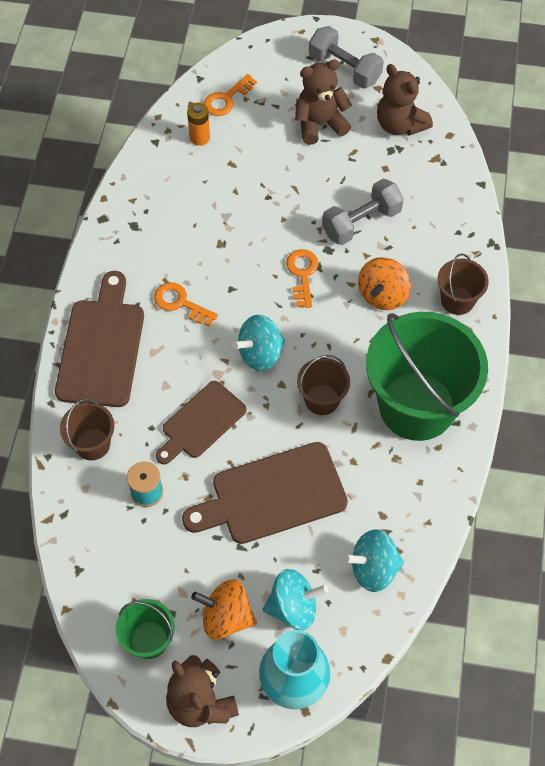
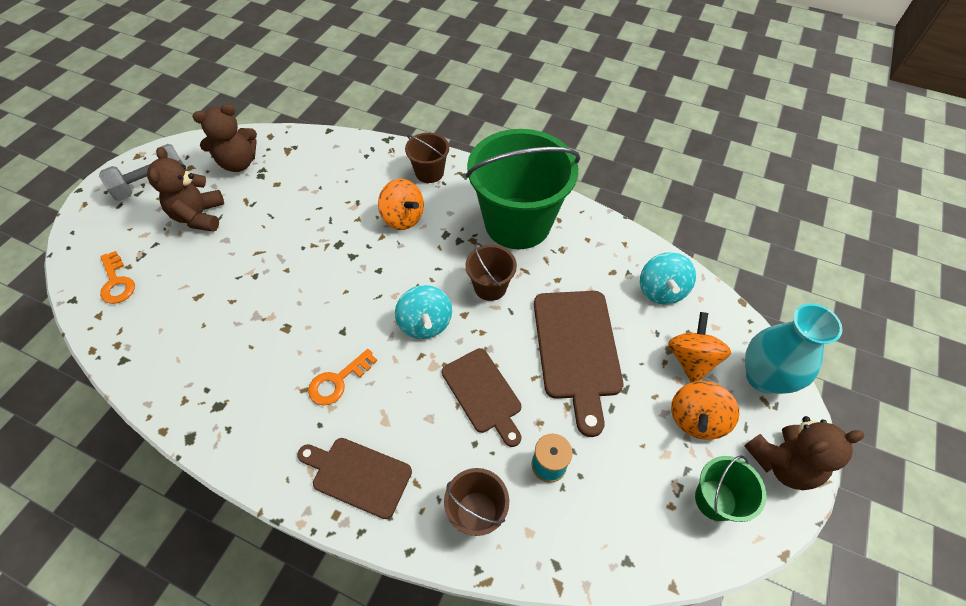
camera: 75 degrees left, 5 degrees down
(101, 347) = (358, 475): brown cutting board -> brown cutting board, size x0.65
(199, 137) = (147, 317): orange battery -> none
(293, 607) = (691, 360): turquoise spinning top -> orange spinning top
(302, 274) = (354, 269): orange key -> none
(361, 222) = (322, 214): grey dumbbell -> none

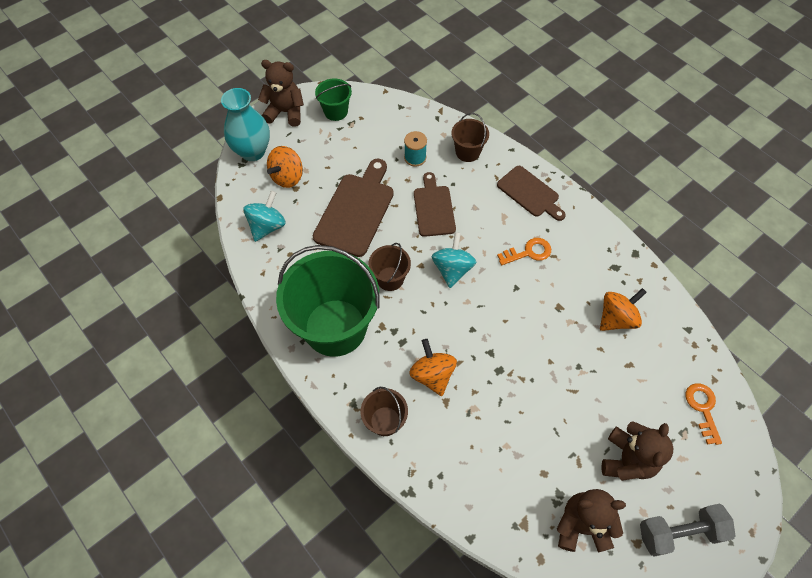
camera: 155 degrees left, 5 degrees up
(696, 419) = (313, 147): orange spinning top -> orange spinning top (616, 318)

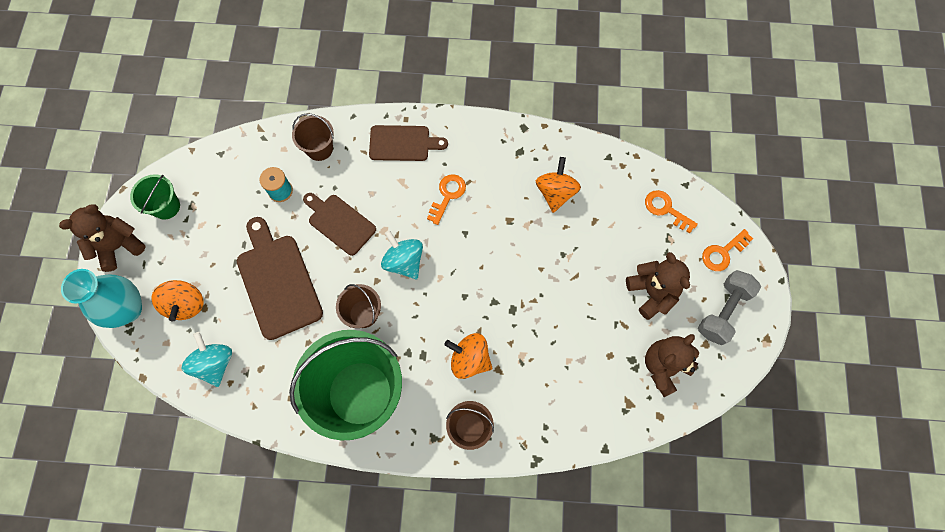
camera: 45 degrees left, 10 degrees up
(724, 486) = (723, 253): none -> orange key

